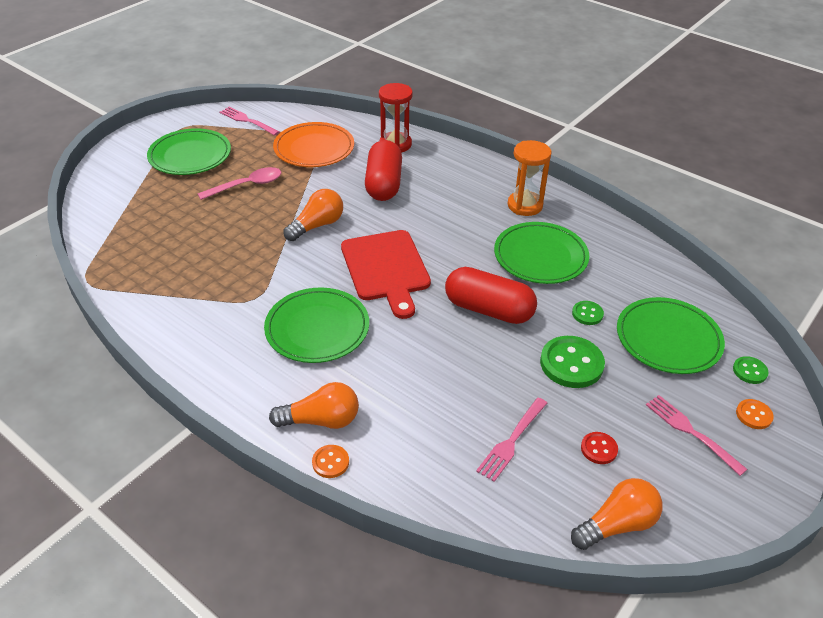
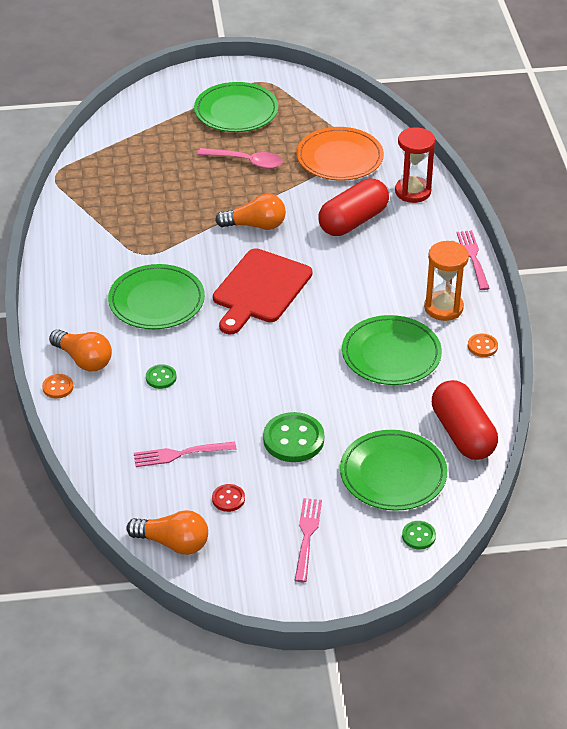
camera: 45 degrees right, 0 degrees up
(247, 121) = (319, 102): pink fork -> pink fork (473, 257)
(489, 309) = (291, 365): red capsule -> red capsule (463, 434)
(587, 314) = (360, 417): green button -> green button (161, 377)
(753, 415) = (370, 560): orange button -> orange button (482, 346)

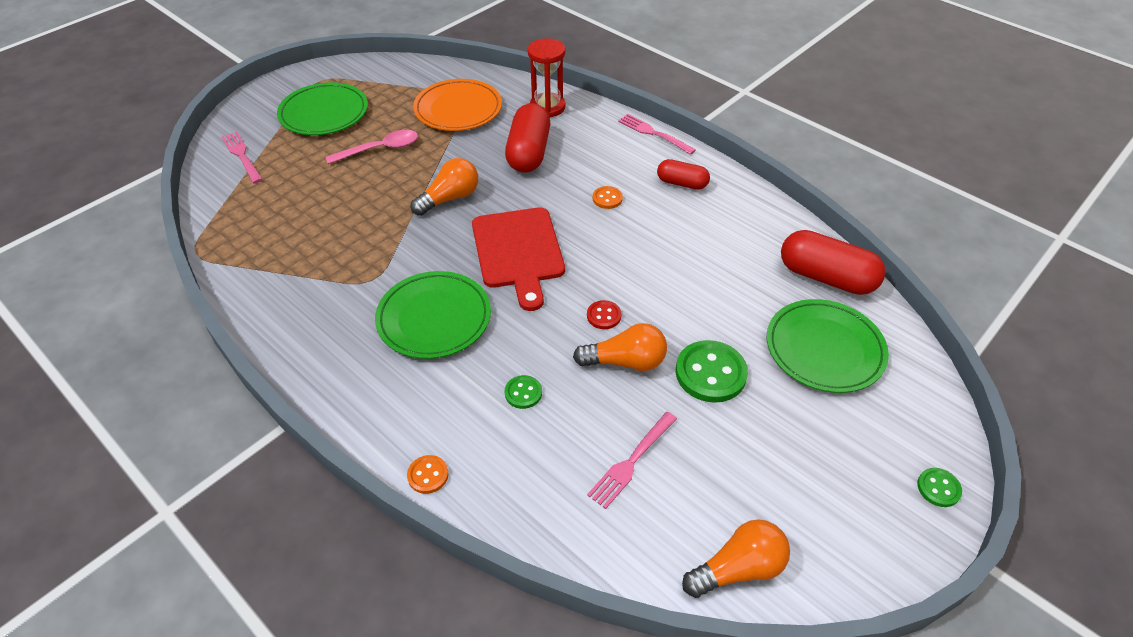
camera: 40 degrees left, 5 degrees up
(84, 360) = (424, 425): orange light bulb -> orange light bulb (625, 362)
(228, 499) = (728, 476): red button -> red button (604, 316)
(307, 536) = (837, 462): pink fork -> pink fork (242, 155)
(391, 354) = (691, 244): green plate -> none
(418, 536) = (914, 392): green button -> green button (938, 488)
(443, 308) = (682, 183): orange hourglass -> red capsule
(482, 346) = (747, 197): orange button -> orange button (607, 198)

